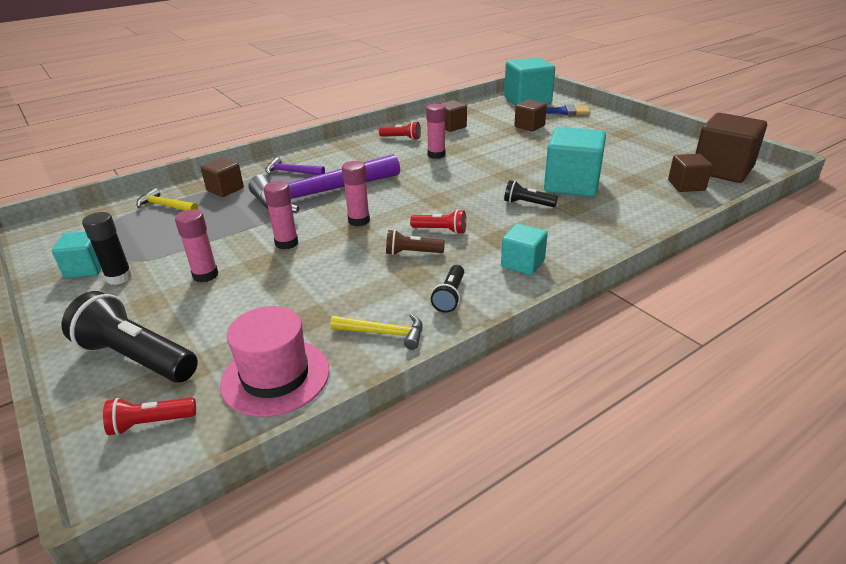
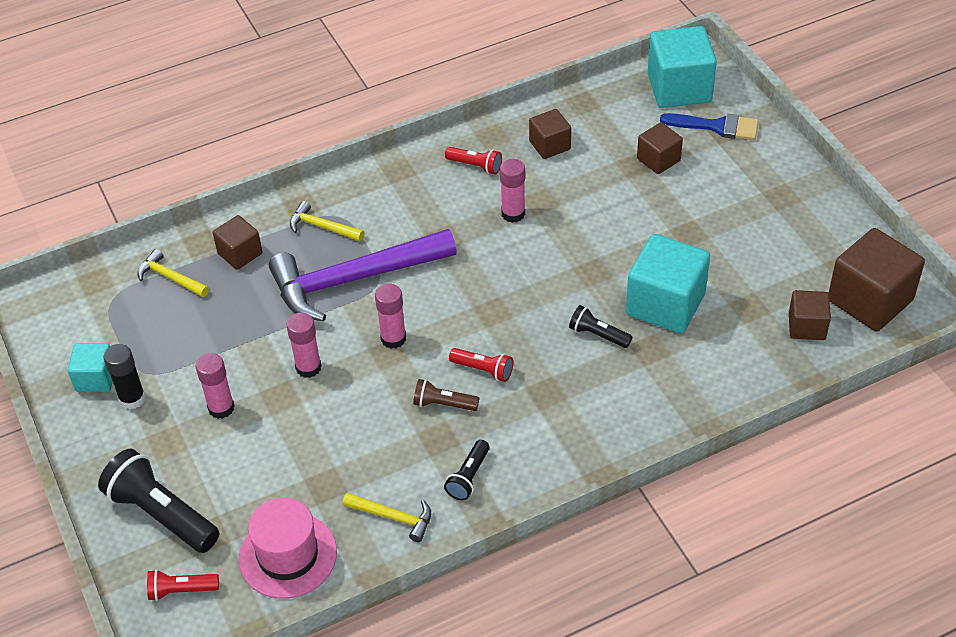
camera: 10 degrees right, 15 degrees up
(291, 172) = (322, 227): purple hammer -> yellow hammer
(522, 263) = (558, 438): turquoise cube -> none

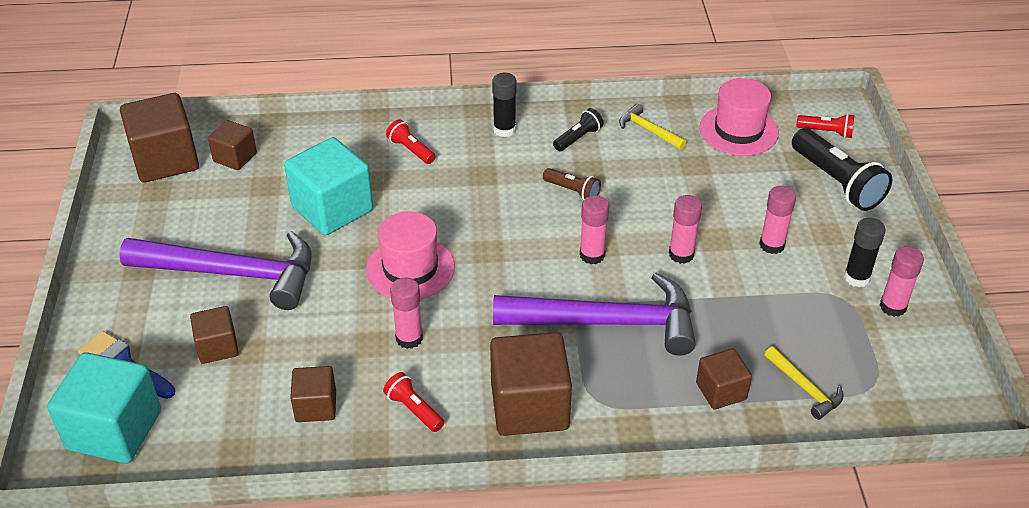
camera: 160 degrees left, 5 degrees down
(96, 378) = (893, 307): turquoise cube -> pink glue stick
(322, 227) = (619, 392): yellow hammer -> none
(388, 195) = (529, 406): none -> brown cube
(483, 370) = (524, 206): red flashlight -> red flashlight (411, 150)
(552, 271) = (410, 268): none -> pink hat
(556, 460) = (504, 129): none -> black glue stick
(598, 335) = (408, 203): black flashlight -> none
(700, 217) = (232, 273): none -> purple hammer

